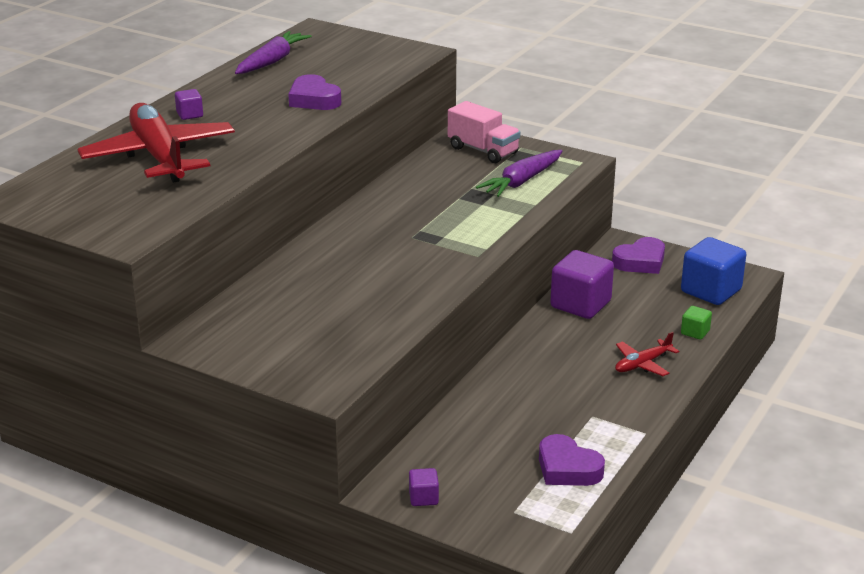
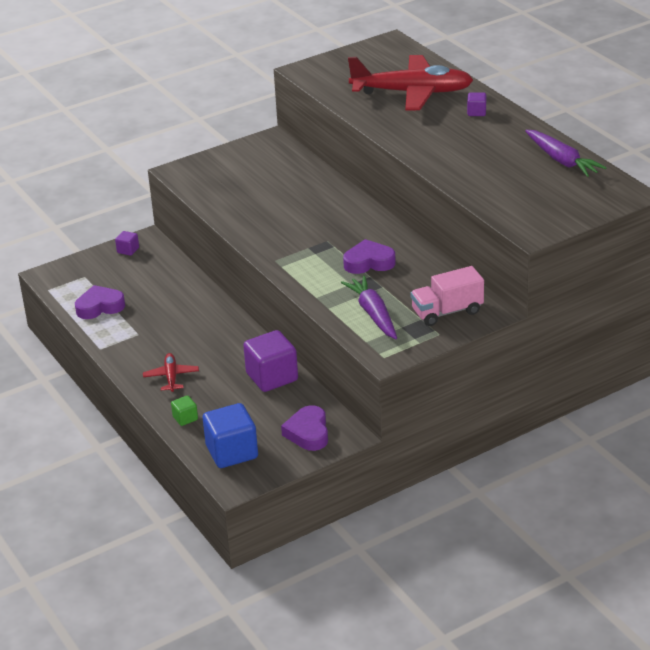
camera: 120 degrees right, 5 degrees up
(314, 99) = (464, 163): purple heart -> purple heart (369, 262)

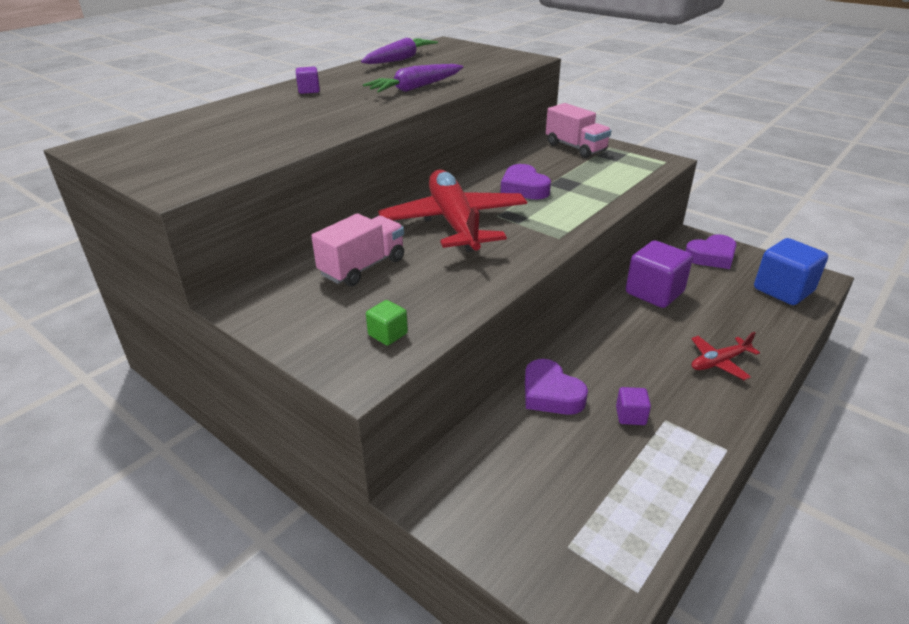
camera: 110 degrees left, 0 degrees up
(100, 307) = (636, 488): purple heart -> purple heart (550, 394)
(128, 250) = (464, 510): purple cube -> purple cube (630, 416)
(185, 418) = (772, 332): green cube -> green cube (388, 334)
(285, 179) = (363, 267): none -> pink truck
(373, 314) = (608, 174): purple carrot -> purple carrot (415, 88)
(412, 93) = (260, 119): red plane -> red plane (454, 222)

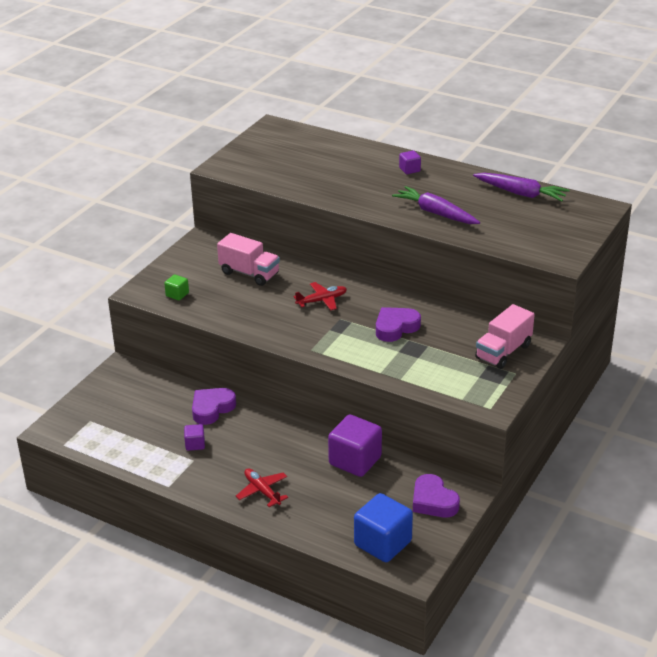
camera: 80 degrees right, 0 degrees up
(454, 222) = (322, 300): red plane -> red plane, size x0.45

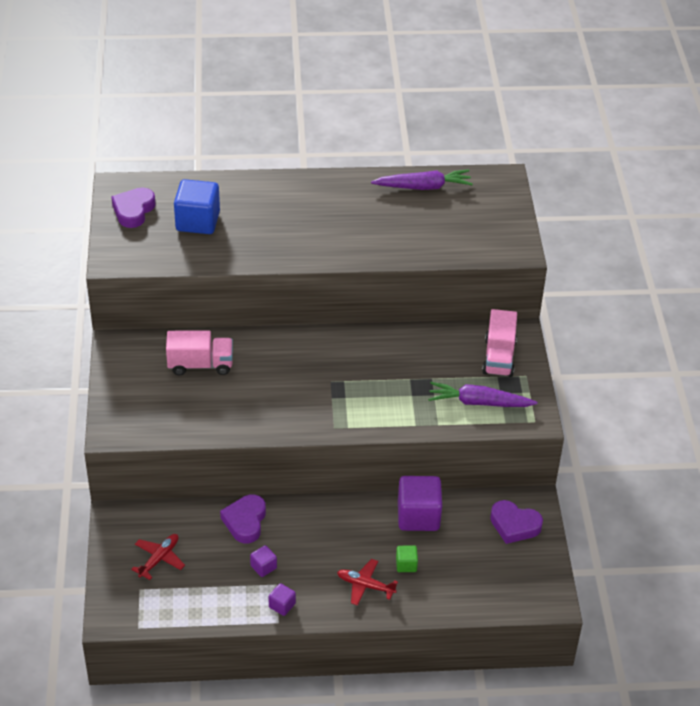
camera: 35 degrees left, 10 degrees up
(177, 294) = (152, 419): green cube -> green cube (406, 565)
(322, 300) = (296, 368): red plane -> red plane (159, 559)
(382, 543) = (507, 586): blue cube -> blue cube (198, 221)
(395, 327) = (388, 370): purple heart -> purple heart (133, 211)
(409, 170) = (300, 195): purple cube -> purple cube (282, 605)
(435, 213) = (368, 239): purple carrot -> purple carrot (478, 402)

